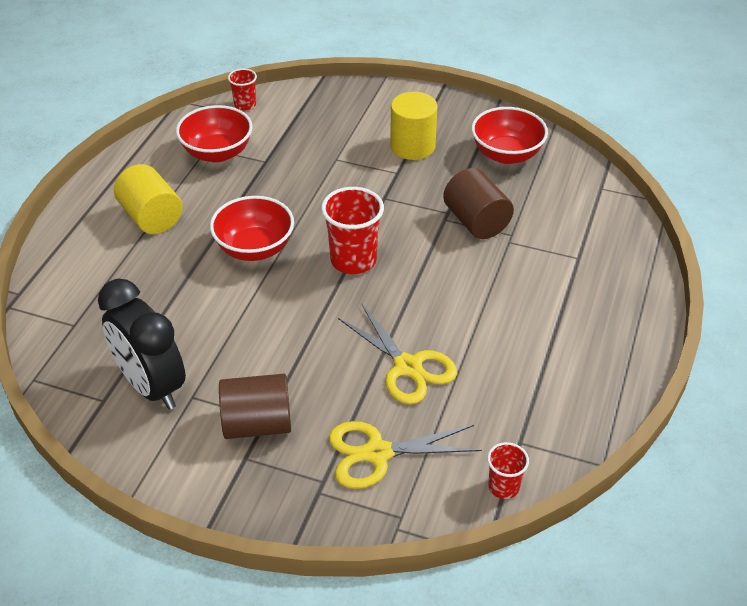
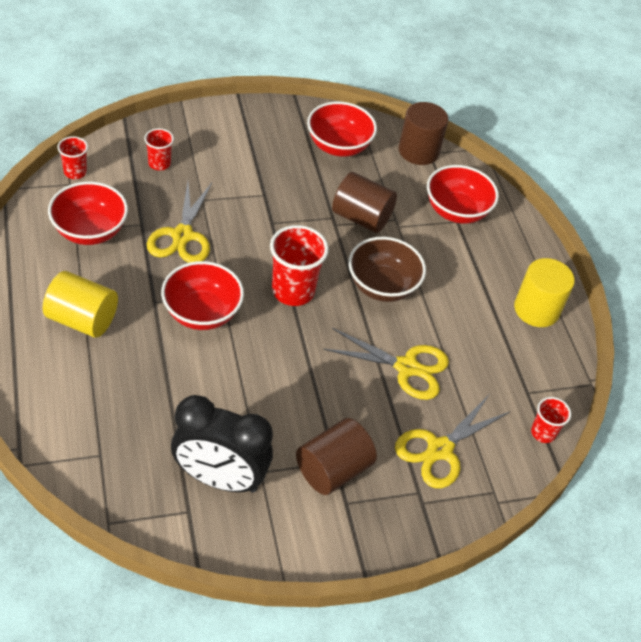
camera: 40 degrees left, 5 degrees up
(292, 181) = (182, 236): none -> yellow scissors
(322, 119) = (159, 163): none -> red cup
(412, 146) = (258, 164): yellow cylinder -> yellow cylinder (536, 309)
(445, 287) = (382, 286): none -> brown bowl
(584, 248) = (456, 211): none -> red bowl
(589, 183) = (418, 151): none -> brown cylinder

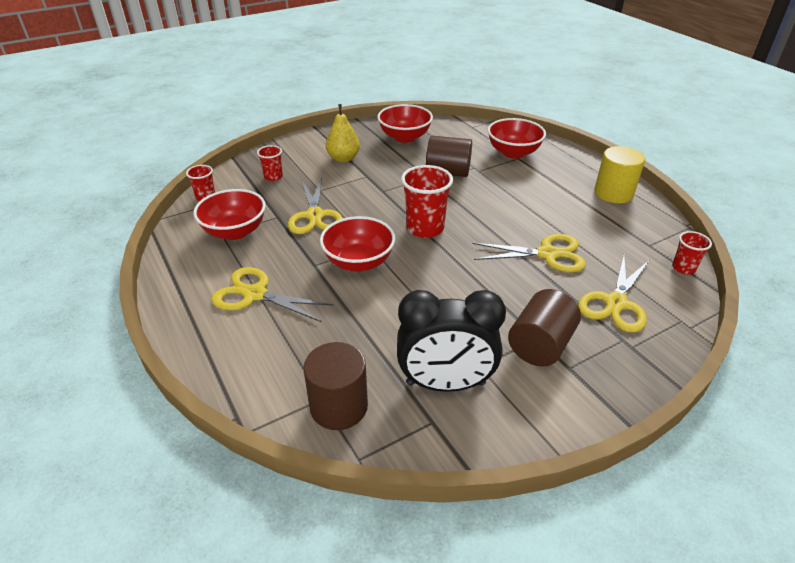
camera: 10 degrees left, 10 degrees down
(82, 319) = (255, 294): yellow cylinder -> yellow scissors
(250, 159) = (343, 158): none -> yellow pear
(382, 286) = (491, 208): brown bowl -> none
(418, 151) = (463, 127): brown cylinder -> brown cylinder (339, 406)

